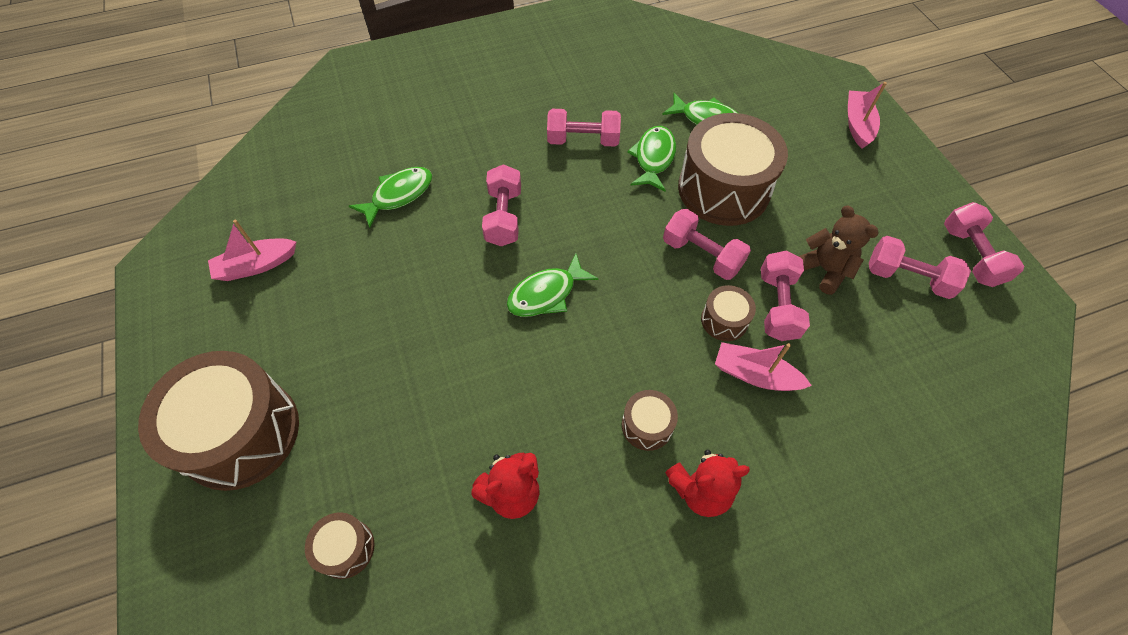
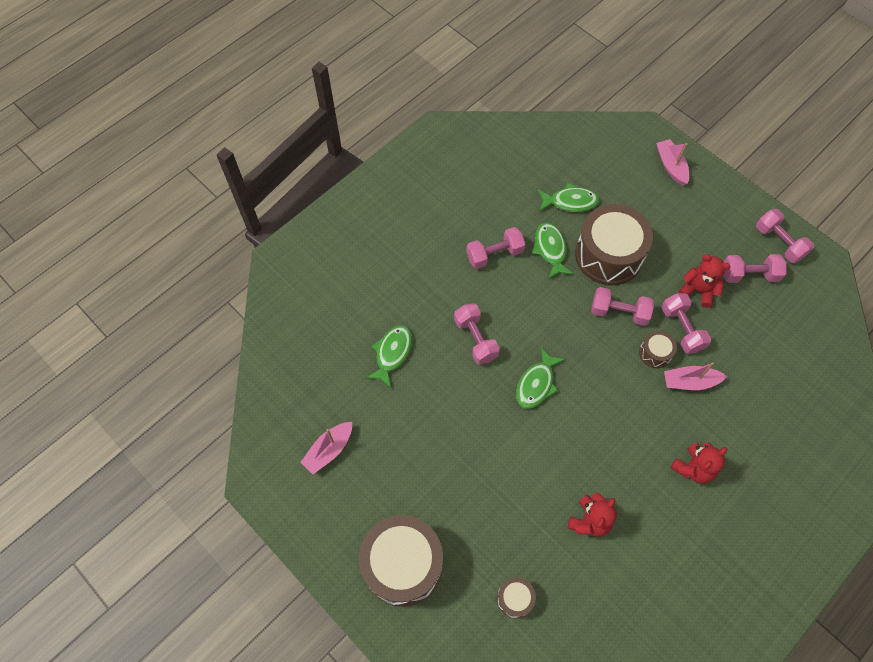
camera: 25 degrees left, 5 degrees up
(647, 425) = (644, 443): brown drum -> none
(824, 270) = (698, 290): brown teddy bear -> red teddy bear

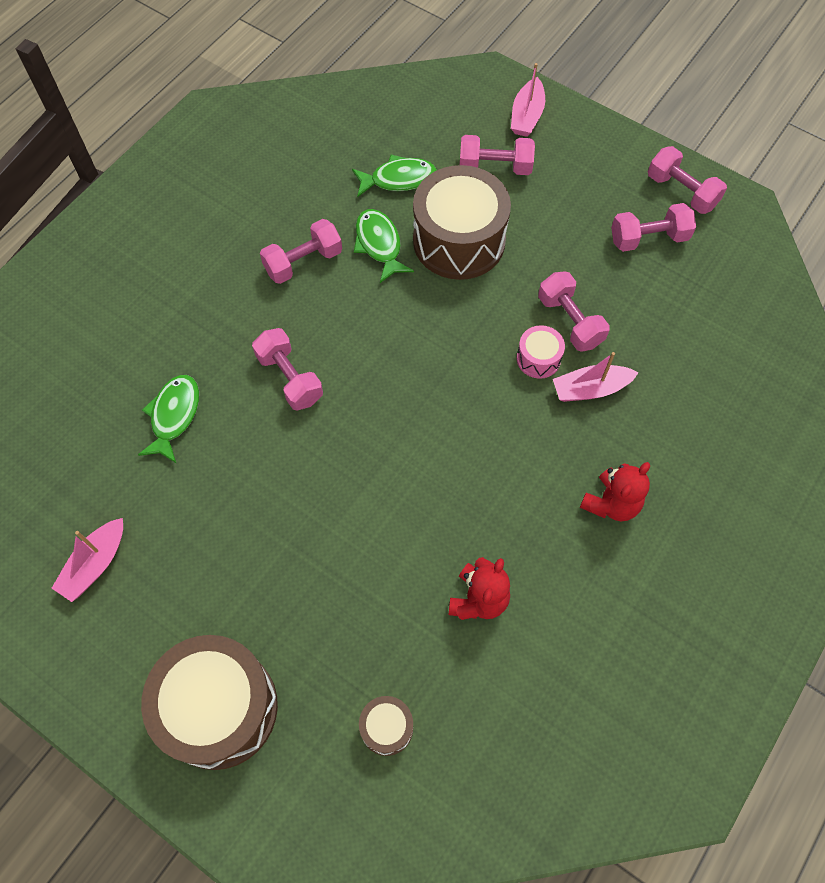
camera: 10 degrees left, 0 degrees up
(536, 384) = (382, 425): green fish -> none
(619, 312) = (483, 312): pink dumbbell -> pink dumbbell (495, 167)
(655, 353) = (538, 358): brown drum -> pink drum
(671, 166) = (527, 116): pink boat -> pink boat turned 135 degrees counterclockwise
(698, 290) = (584, 268): red teddy bear -> none

